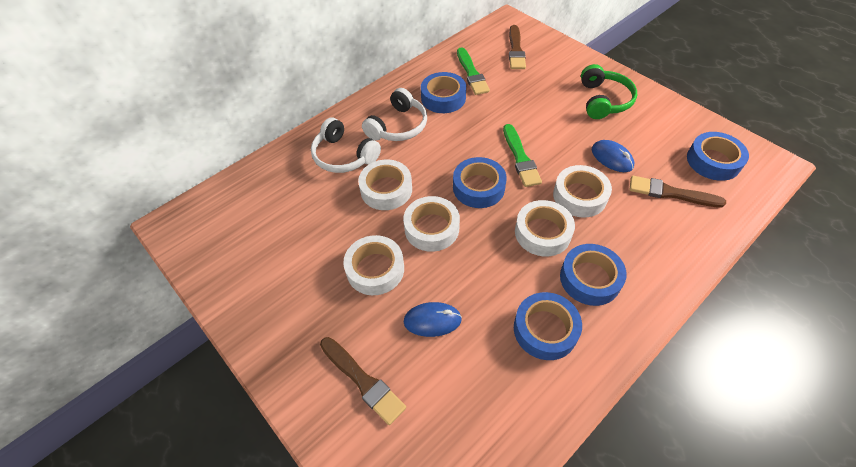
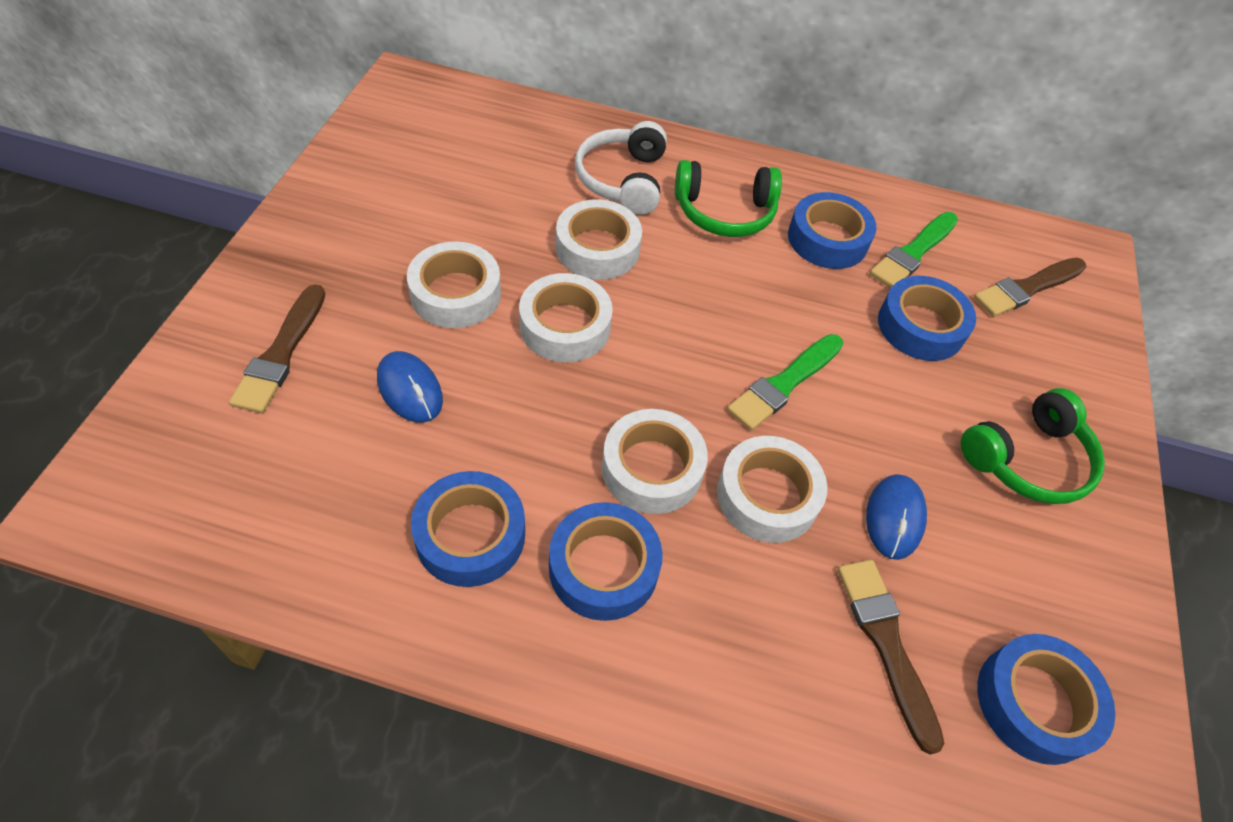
camera: 50 degrees right, 0 degrees up
(398, 126) = (724, 212): white headphones -> green headphones
(478, 187) = (681, 352): blue tape -> blue tape (920, 326)

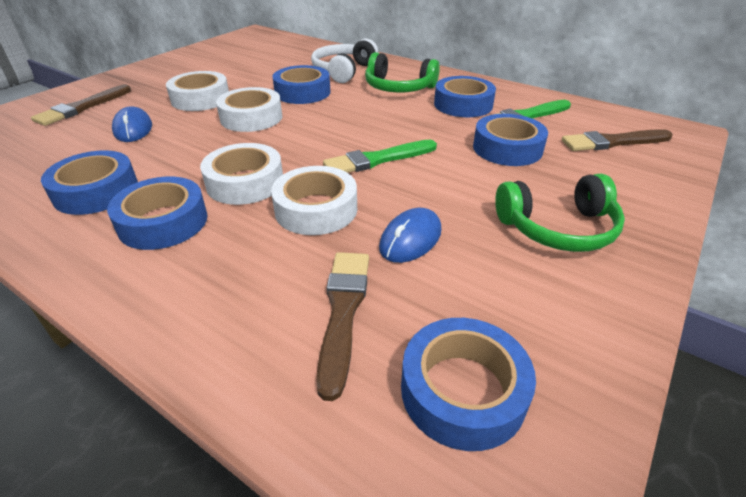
camera: 25 degrees right, 15 degrees down
(597, 248) = (302, 92): white tape -> blue tape

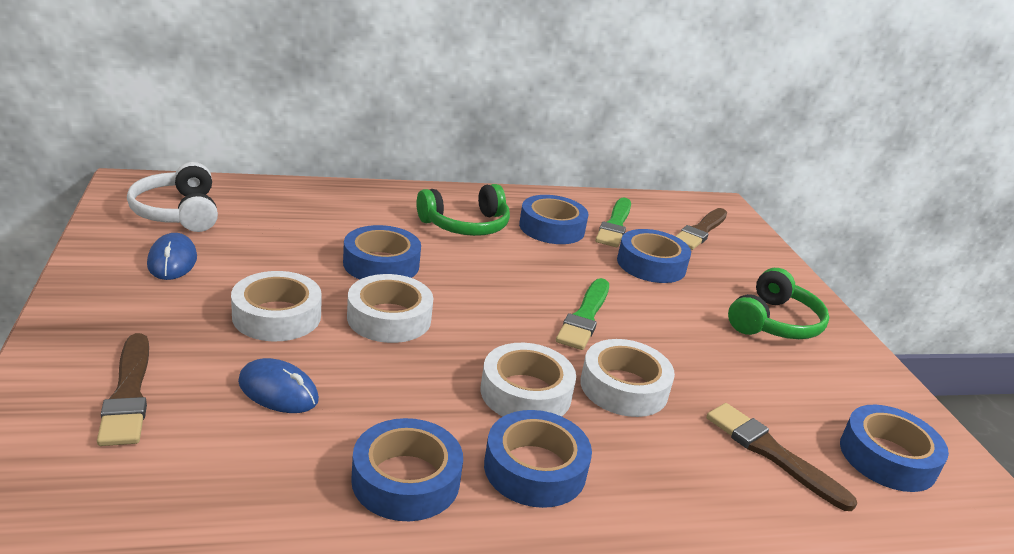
camera: 50 degrees left, 10 degrees down
(344, 71) = (372, 219): white headphones -> white headphones (178, 212)
(410, 239) = (719, 377): blue mouse -> blue mouse (172, 261)

